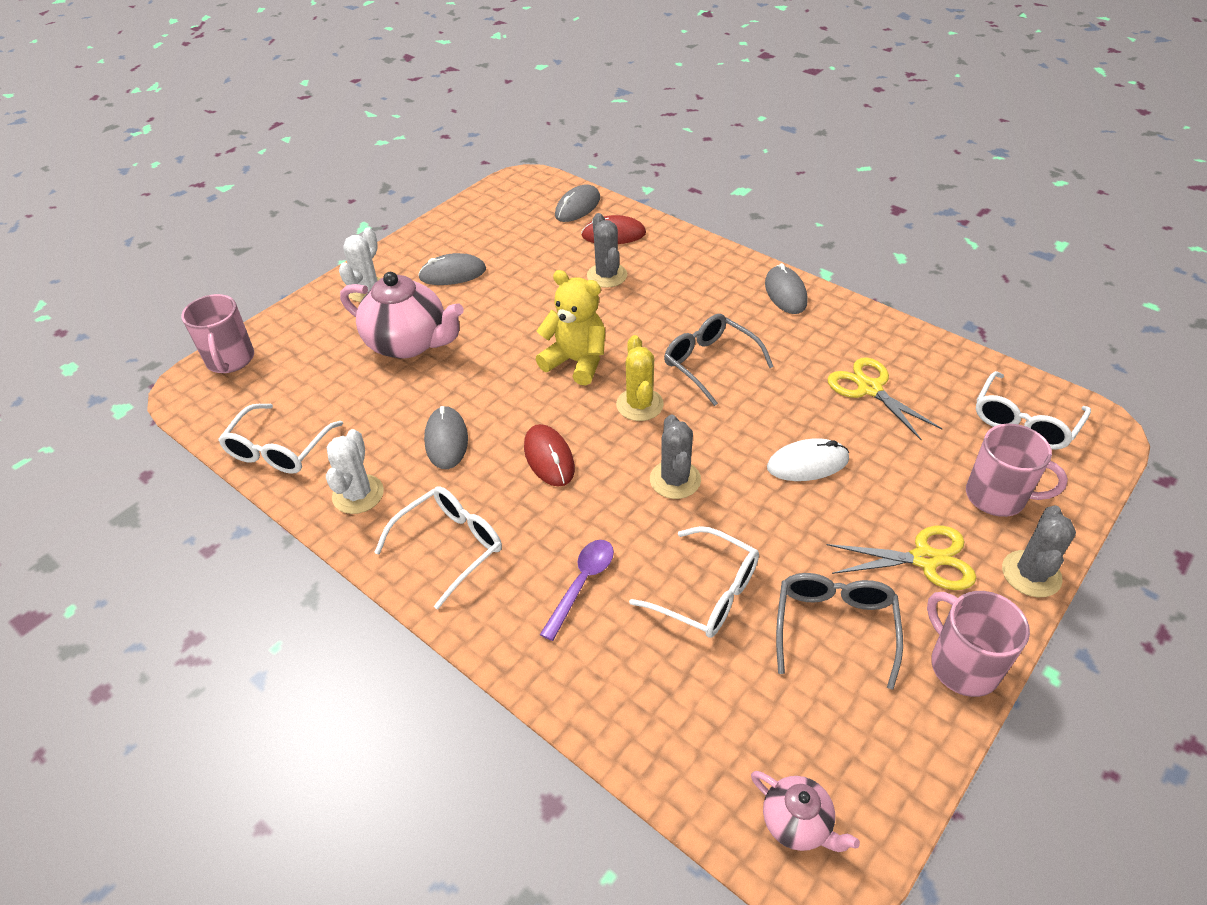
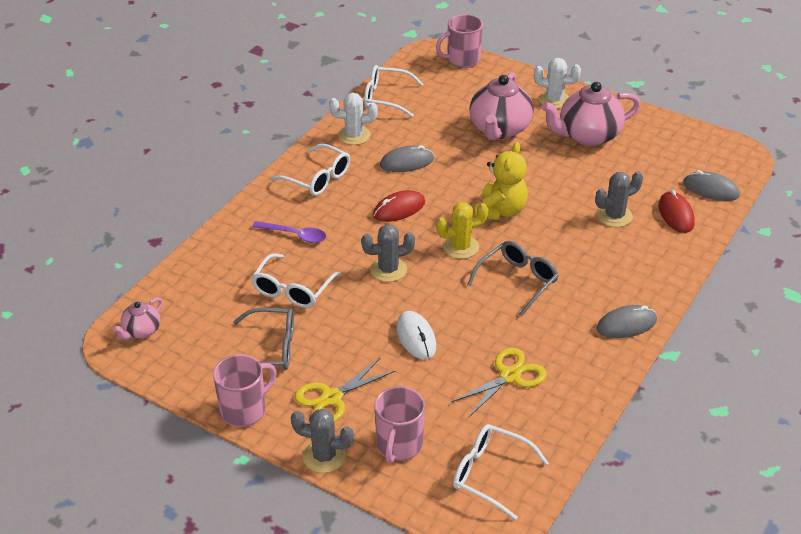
camera: 80 degrees right, 5 degrees down
(453, 274) = (588, 136): grey mouse -> pink teapot
(925, 559) = (331, 398): yellow scissors -> yellow scissors turned 60 degrees clockwise

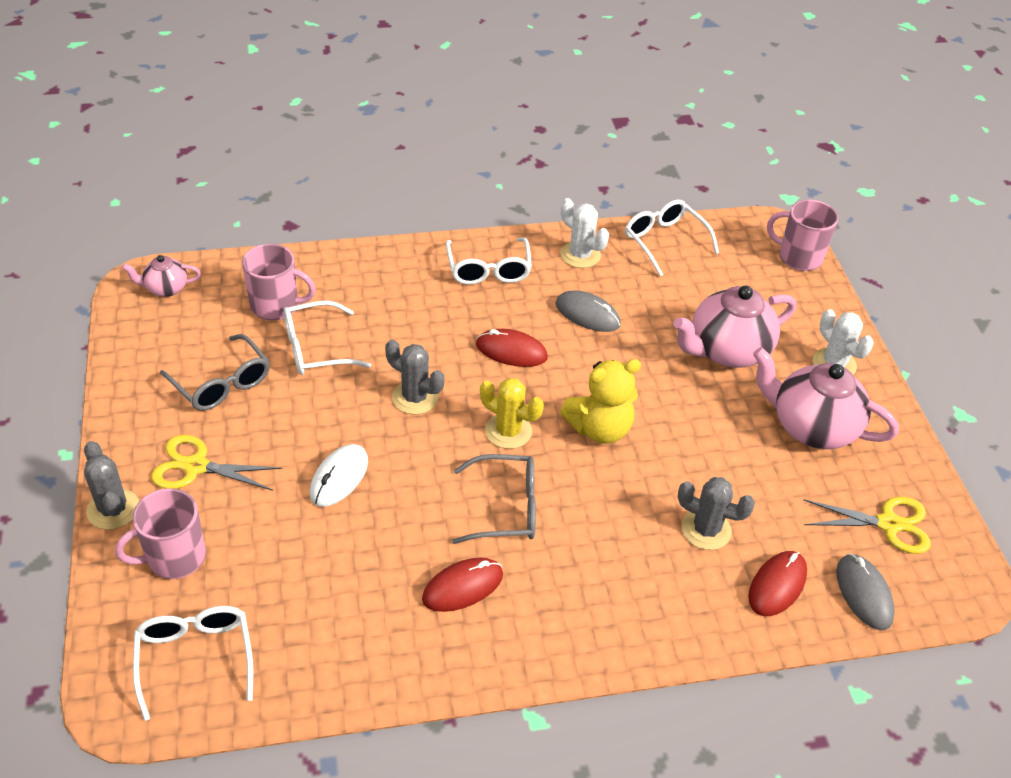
camera: 45 degrees right, 5 degrees up
(244, 410) = (126, 416): pink mug -> pink mug (276, 306)
(294, 235) = (391, 304): purple spoon -> none
(510, 376) = (355, 588): yellow scissors -> yellow scissors (888, 524)
(555, 331) = (463, 587): none -> red mouse
(626, 325) = (538, 646): grey mouse -> none

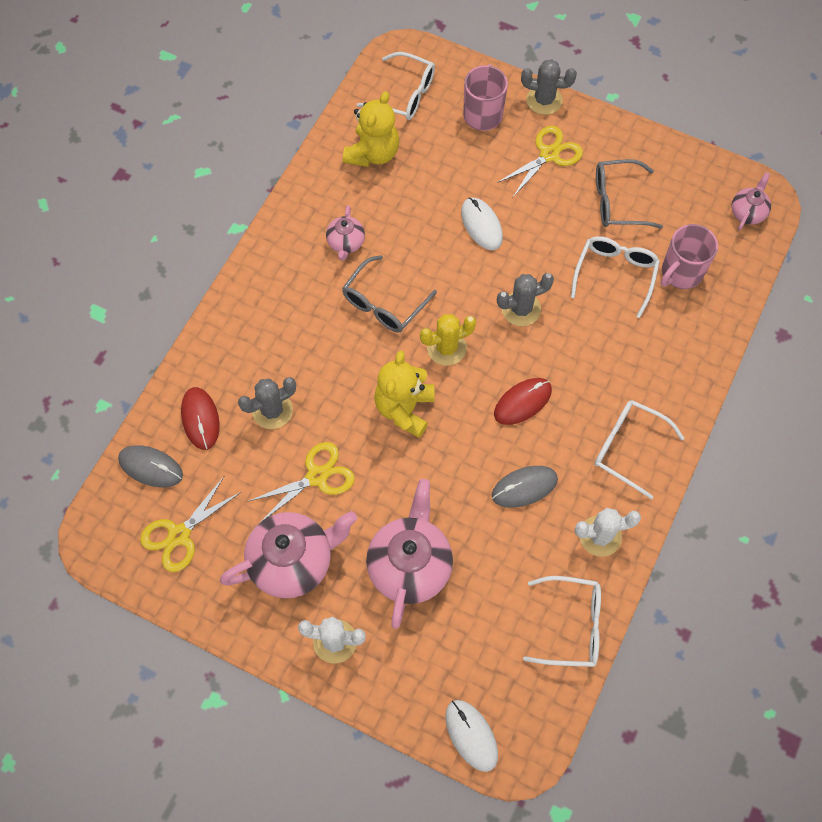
camera: 130 degrees right, 20 degrees up
(315, 637) = (373, 153): none -> yellow teddy bear
(463, 587) = (346, 243): red mouse -> pink teapot
(727, 455) = (317, 476): none -> yellow scissors
(798, 257) = (471, 735): pink mug -> white mouse

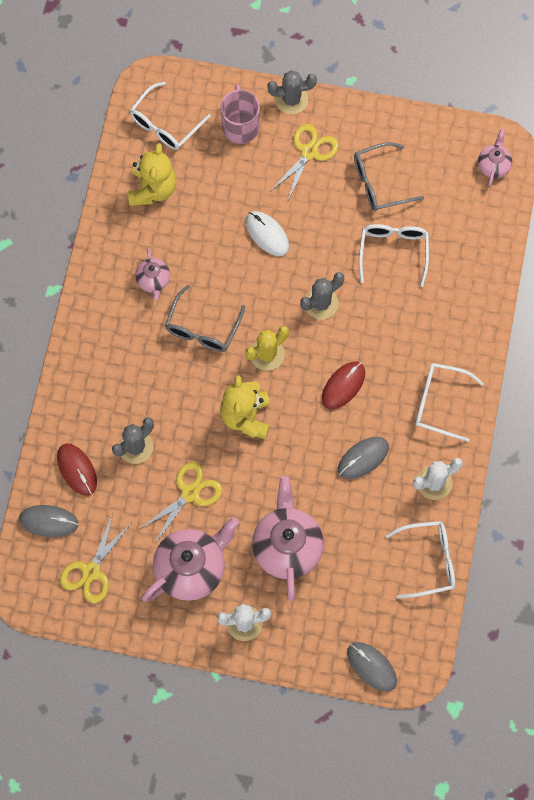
camera: 15 degrees left, 5 degrees up
(405, 95) = (165, 124): white glasses -> white glasses turned 120 degrees clockwise
(471, 735) = (371, 667): white mouse -> grey mouse
(681, 272) = (448, 236): pink mug -> none

